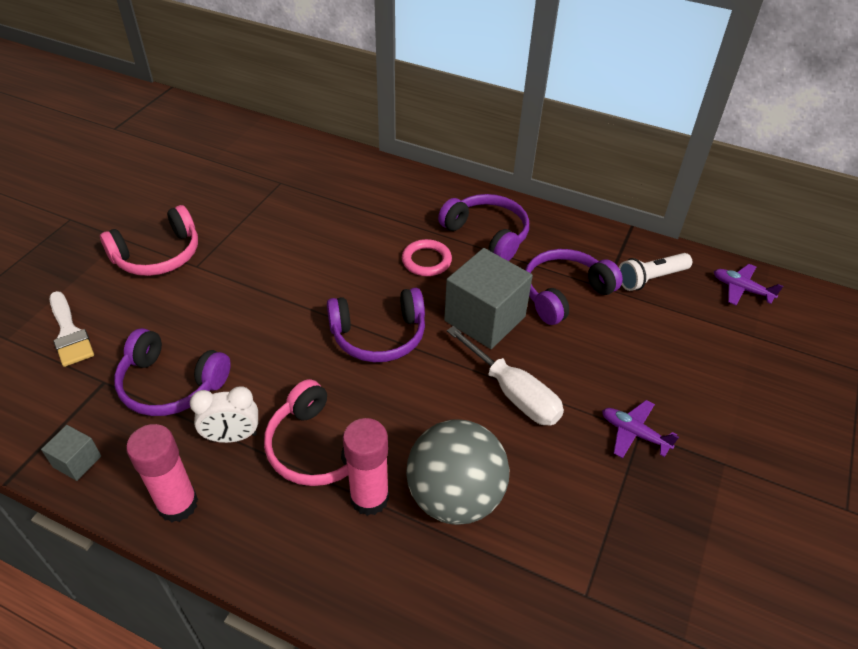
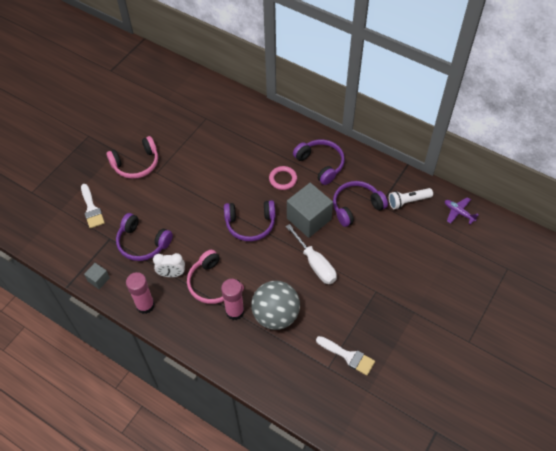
camera: 10 degrees right, 10 degrees up
(621, 566) = (348, 356): none -> white brush
(634, 433) = (372, 292): purple plane -> none

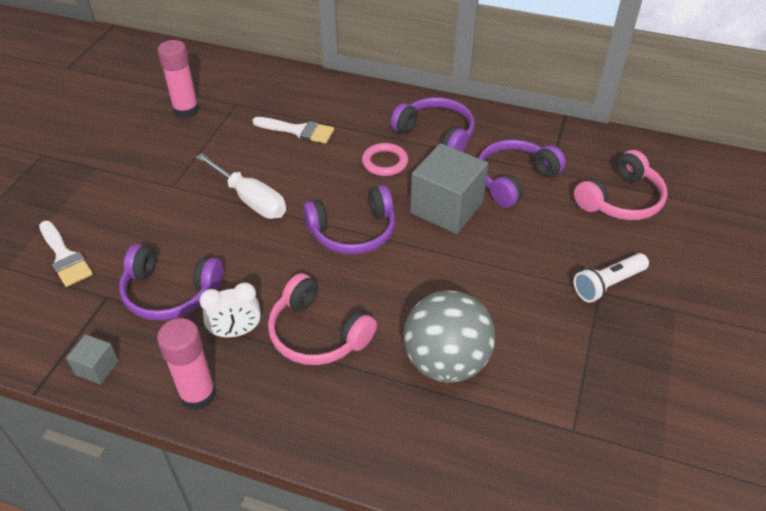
camera: 15 degrees left, 10 degrees down
(136, 164) = (134, 180): pink headphones -> pink headphones (621, 200)
(235, 311) = (370, 371): pink glue stick -> pink glue stick (186, 110)
(315, 264) = (482, 269): white screwdriver -> white screwdriver (250, 200)
(348, 356) = (600, 403): white brush -> white brush (298, 131)
(408, 201) = (589, 160): white flashlight -> white flashlight (607, 284)
(458, 212) = (670, 161): purple plane -> none

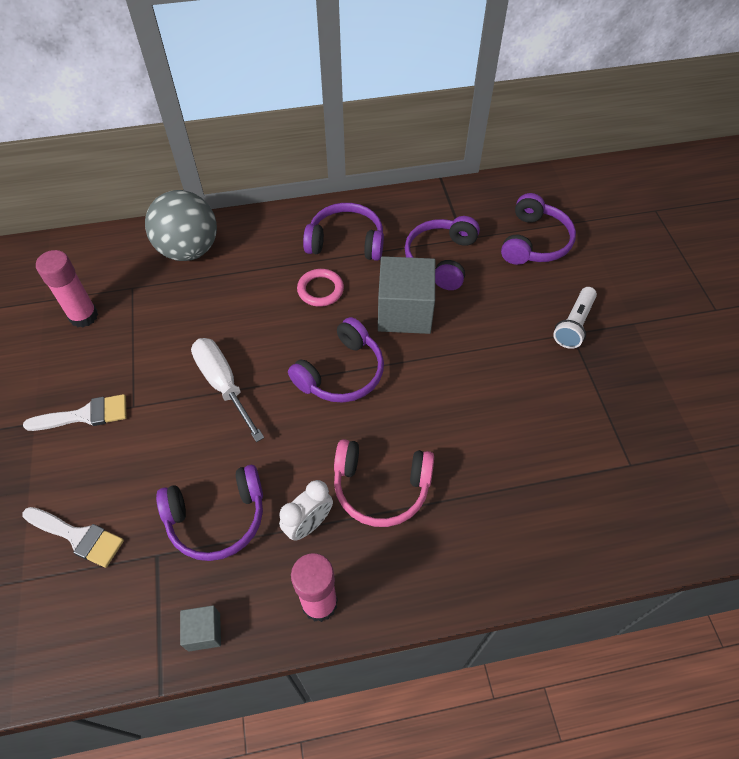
camera: 30 degrees left, 10 degrees up
(250, 200) = (223, 384): white screwdriver -> white screwdriver turned 135 degrees counterclockwise
(298, 131) = (216, 291): white brush -> white brush (85, 415)
(446, 362) = (502, 457): grey ball -> grey ball (189, 250)
(621, 200) = (535, 242): pink headphones -> purple headphones

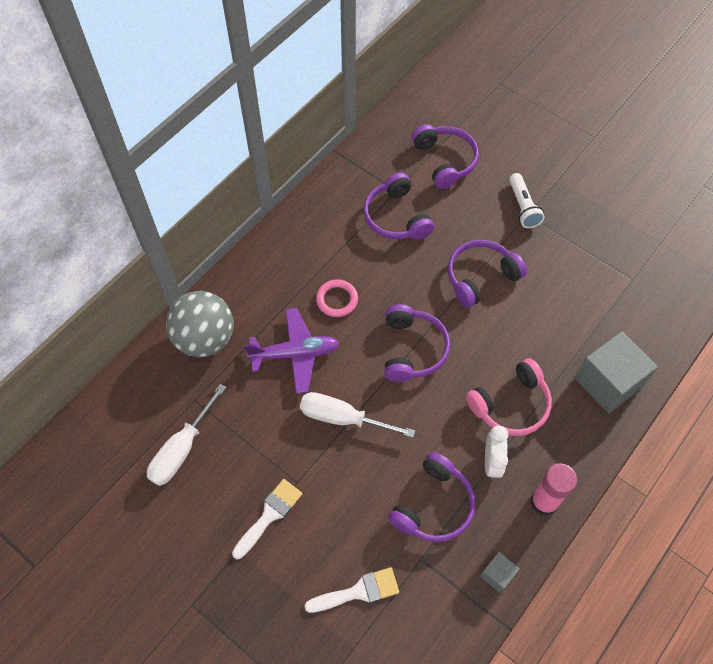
camera: 40 degrees left, 5 degrees up
(83, 316) = (182, 449): pink glue stick -> white screwdriver
(242, 307) = (295, 354): none -> purple plane
(346, 241) = (317, 249): purple headphones -> purple headphones (480, 277)
(404, 312) = (410, 275): grey cube -> grey cube (608, 382)

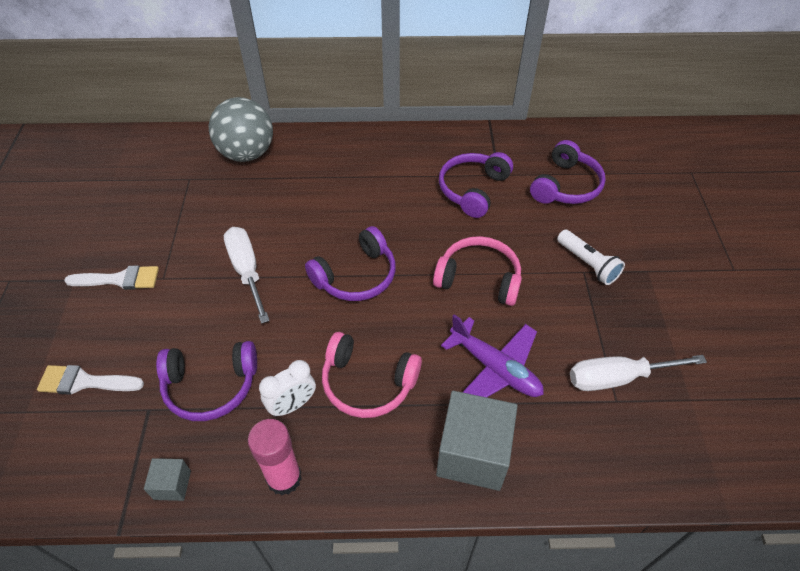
camera: 50 degrees right, 10 degrees down
(182, 449) = (141, 197): white screwdriver -> white screwdriver (617, 378)
(295, 354) = (280, 208): purple plane -> purple plane (495, 368)
(337, 300) = (355, 202): pink ring -> none
(358, 592) = (84, 382): white brush -> white brush turned 150 degrees clockwise
(480, 277) = (479, 278): purple headphones -> pink headphones
(522, 207) = (587, 264): white flashlight -> white flashlight turned 75 degrees counterclockwise

